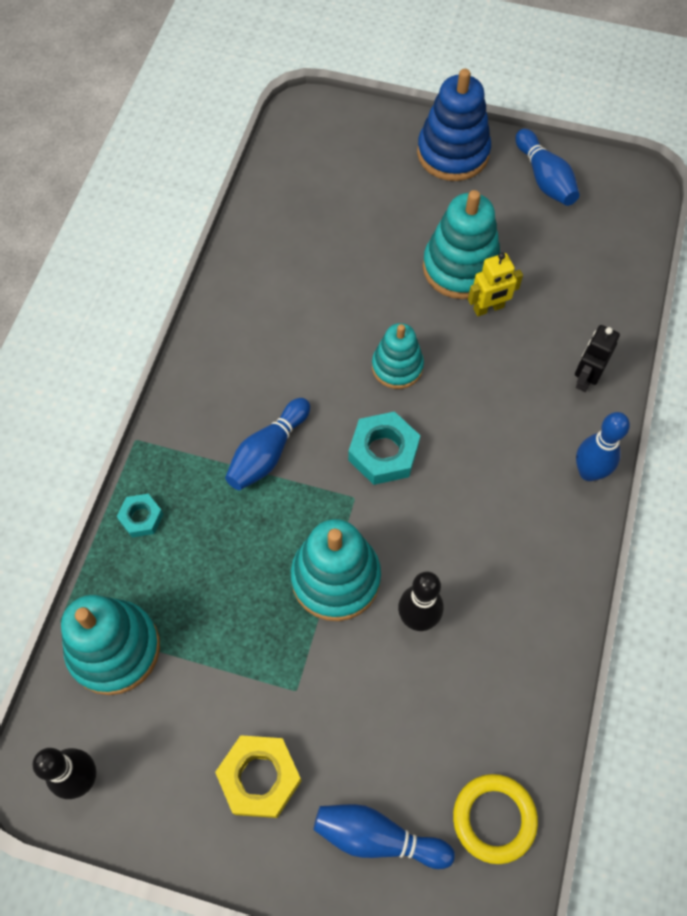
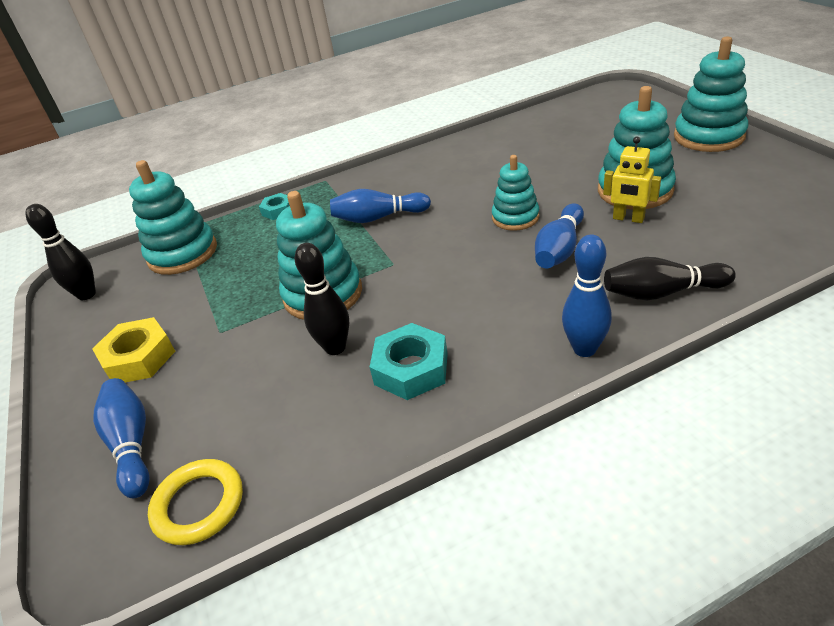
camera: 55 degrees right, 25 degrees down
(383, 452) = (444, 253): turquoise nut -> turquoise nut (411, 369)
(453, 153) = (708, 136): blue stacking toy -> turquoise stacking toy
(544, 178) = (776, 172): blue bowling pin -> blue bowling pin (559, 249)
(585, 378) = (662, 292): black robot -> black bowling pin

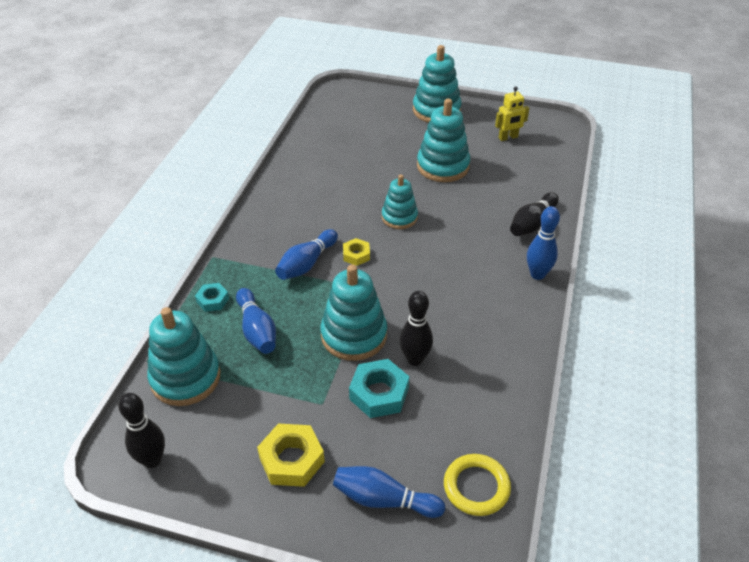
camera: 55 degrees left, 5 degrees up
(411, 369) = (474, 340): turquoise nut -> turquoise nut (379, 393)
(427, 231) = (356, 255): none -> yellow nut
(559, 249) = (452, 225): blue bowling pin -> blue bowling pin (257, 330)
(628, 219) = (462, 187): yellow robot -> yellow robot (508, 137)

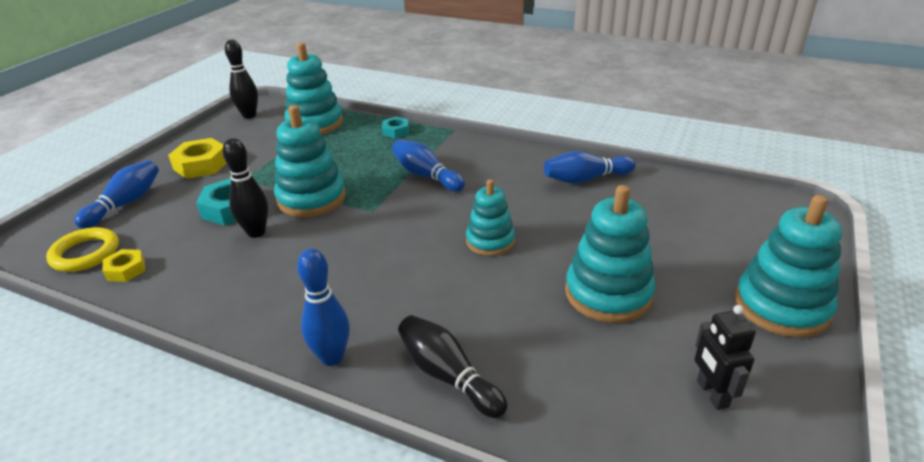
camera: 100 degrees right, 10 degrees down
(257, 330) = (348, 150): blue bowling pin -> blue bowling pin (585, 179)
(356, 255) = (429, 206): yellow nut -> yellow nut (126, 270)
(508, 137) = (711, 394): yellow robot -> black robot

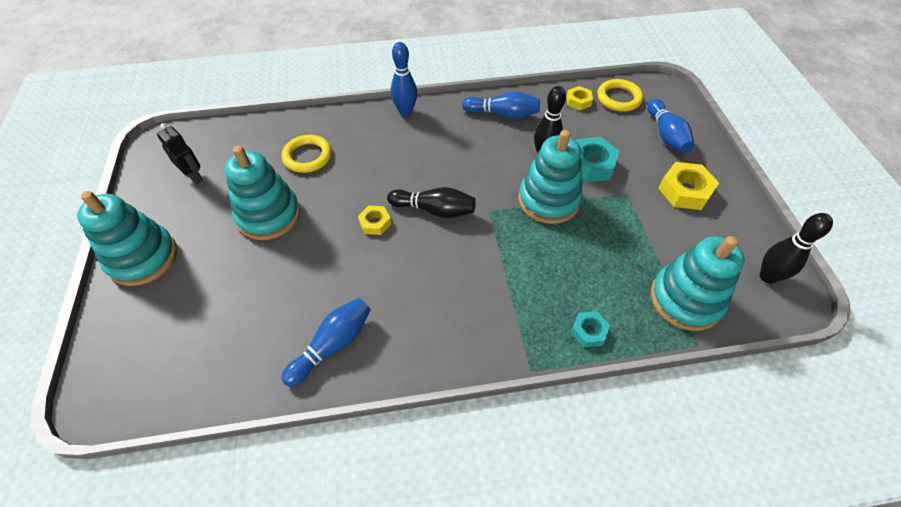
camera: 145 degrees right, 20 degrees up
(426, 176) = (487, 272): blue bowling pin -> blue bowling pin (503, 114)
(448, 376) = (339, 128): black bowling pin -> black bowling pin (434, 210)
(490, 241) = (375, 223): turquoise stacking toy -> yellow nut
(522, 350) = (307, 156): none -> yellow ring

